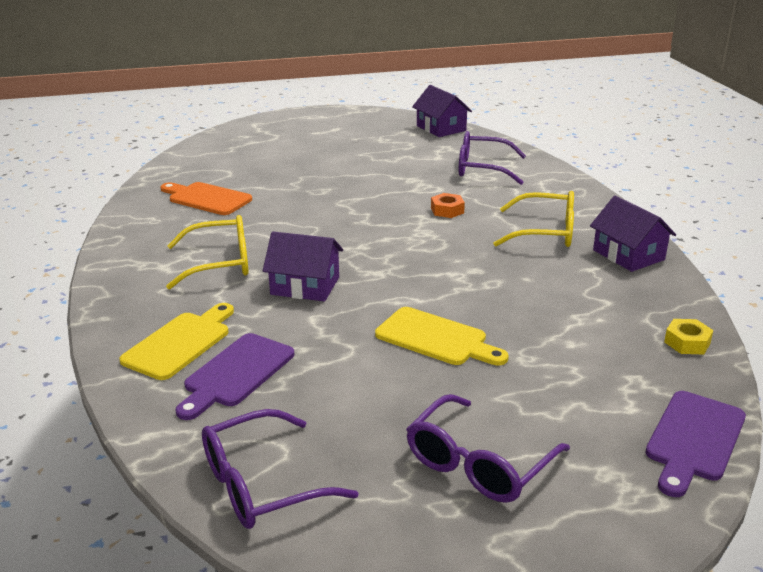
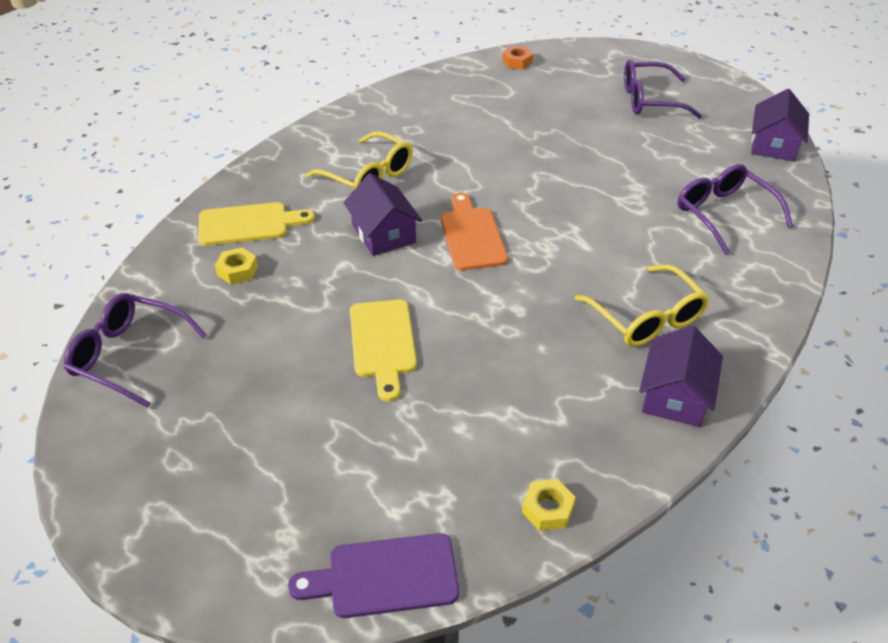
camera: 50 degrees right, 15 degrees up
(207, 198) = (454, 111): orange cutting board -> orange cutting board (471, 235)
(236, 373) = (237, 271): purple cutting board -> yellow nut
(447, 210) = (606, 237): orange nut -> orange nut (517, 62)
(478, 464) = (237, 452): purple glasses -> purple glasses (649, 100)

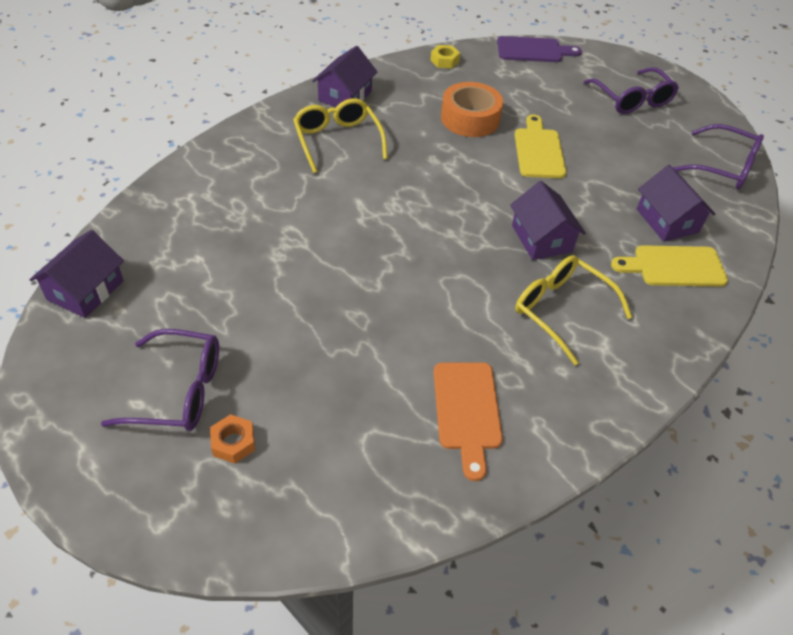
camera: 175 degrees left, 5 degrees up
(237, 271) = (667, 221): yellow nut -> purple house
(471, 235) = (459, 225): orange cutting board -> orange cutting board (467, 411)
(482, 383) = (470, 118): none -> orange tape
(517, 62) = (333, 518): orange nut -> orange nut (233, 442)
(723, 214) = (213, 214): purple glasses -> purple glasses (632, 100)

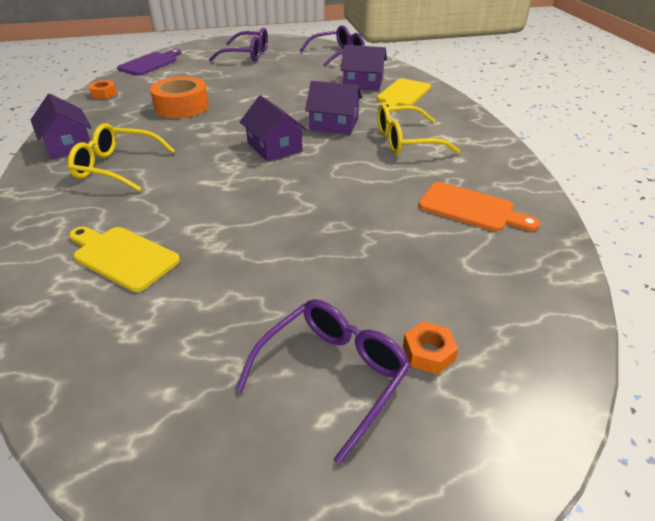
camera: 55 degrees left, 10 degrees down
(85, 290) = (99, 418): purple house -> purple house (274, 147)
(444, 61) = (104, 94): yellow nut -> orange nut
(538, 151) = (250, 96): yellow cutting board -> yellow cutting board (122, 257)

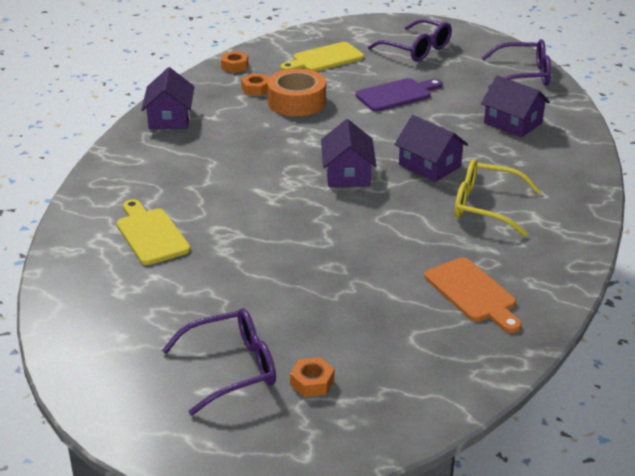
camera: 30 degrees right, 5 degrees down
(116, 167) = (195, 152): yellow glasses -> none
(137, 105) = (256, 89): none -> orange nut
(150, 63) = (304, 37): purple cutting board -> purple cutting board (396, 95)
(402, 95) = (542, 151): yellow cutting board -> yellow cutting board (325, 59)

